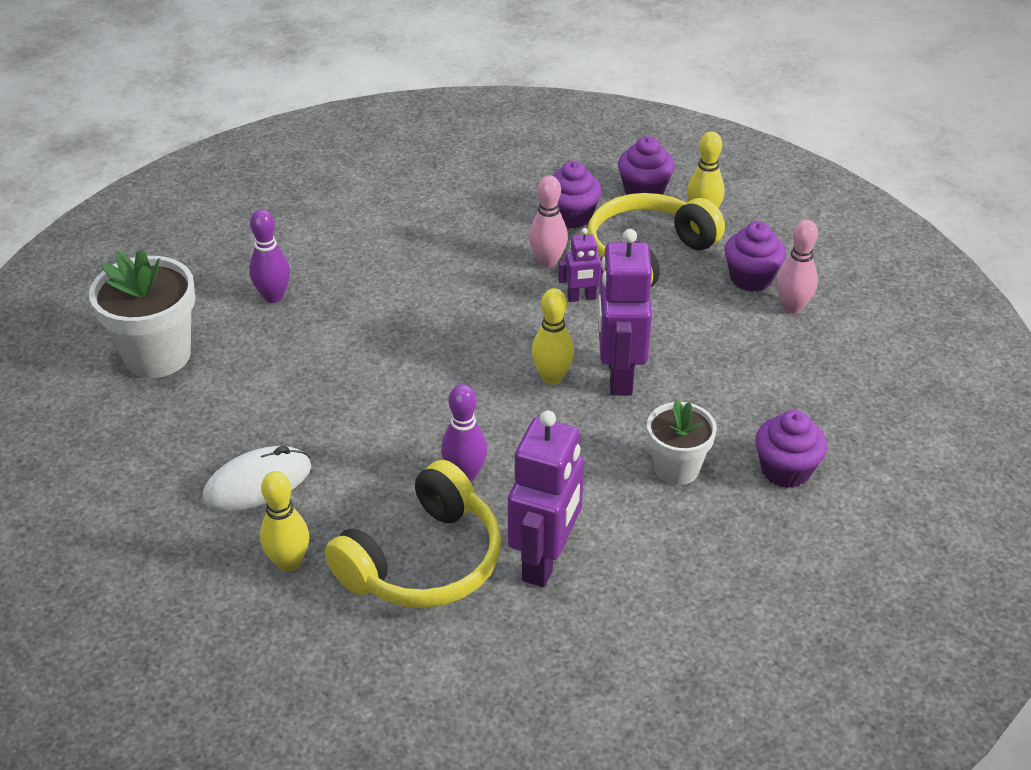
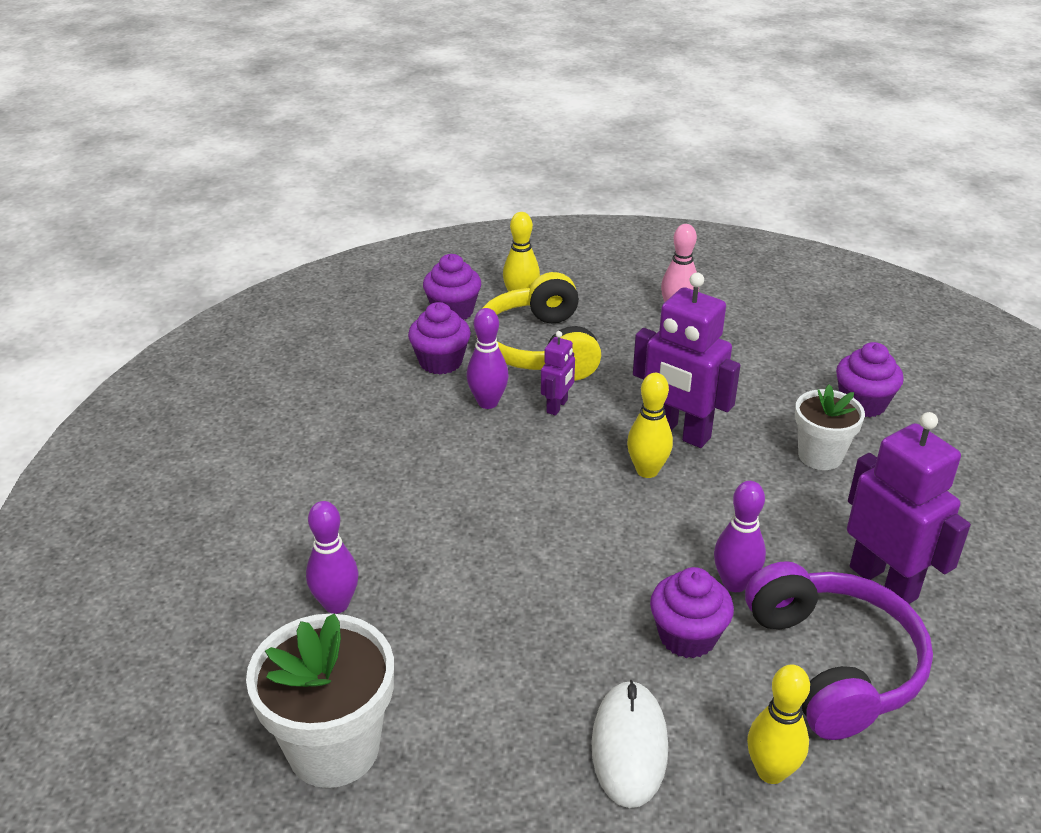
camera: 55 degrees left, 5 degrees down
(424, 561) = (834, 664): yellow headphones -> purple headphones
(547, 262) = (488, 402): pink bowling pin -> purple bowling pin
(751, 278) = (623, 314): purple cupcake -> purple cupcake (687, 636)

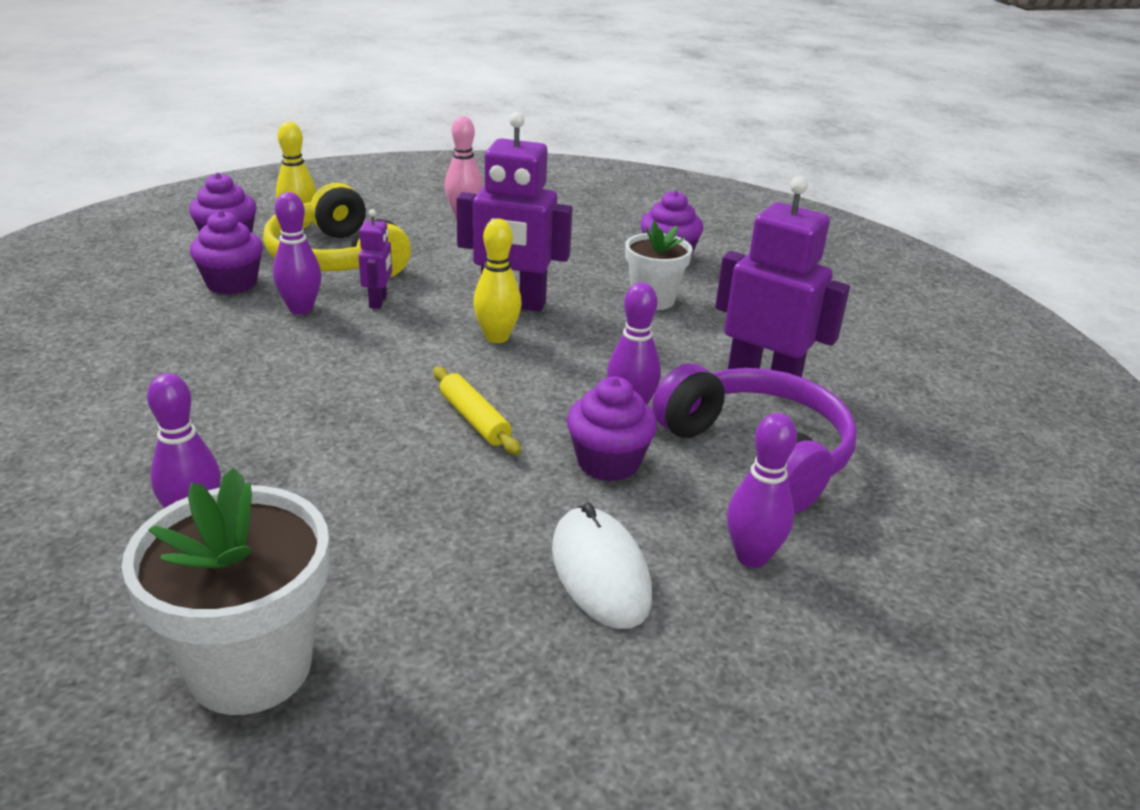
camera: 25 degrees left, 5 degrees down
(589, 559) = (474, 419): none -> yellow rolling pin
(771, 771) = (751, 557): yellow bowling pin -> purple bowling pin

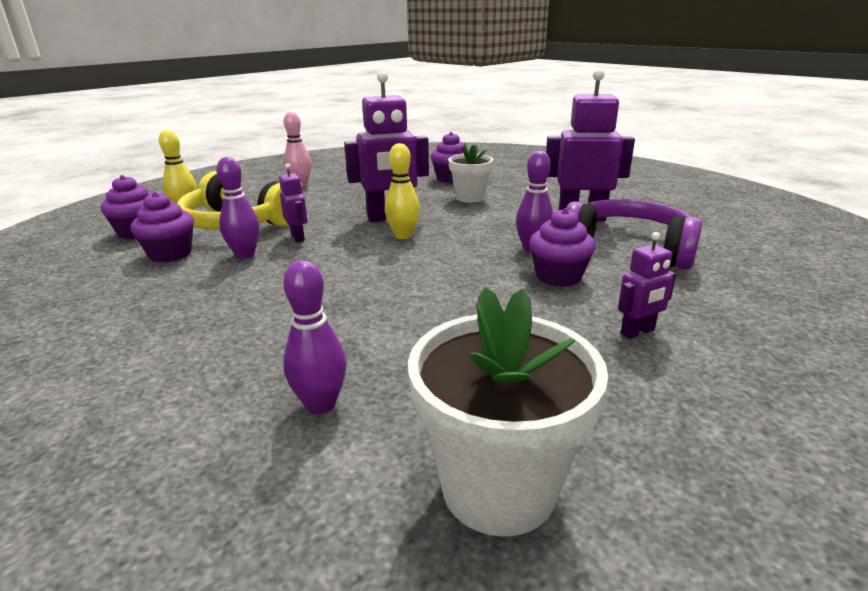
camera: 25 degrees left, 5 degrees down
(474, 419) = (447, 279): yellow rolling pin -> none
(600, 572) = (637, 332): white mouse -> purple robot
(751, 557) = (700, 295): purple bowling pin -> none

